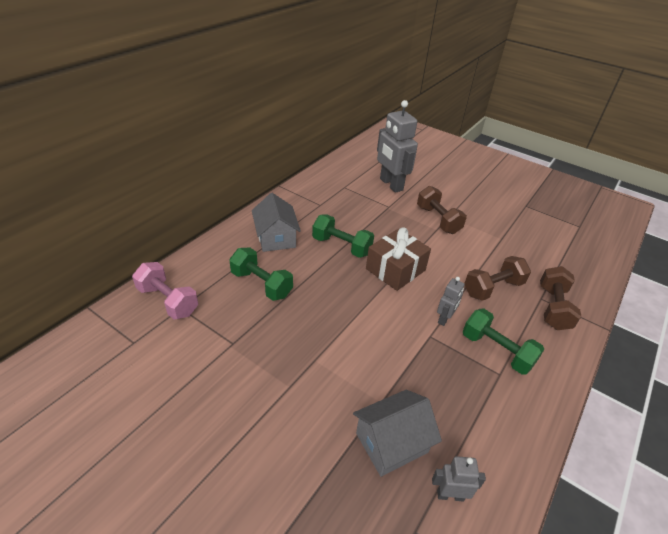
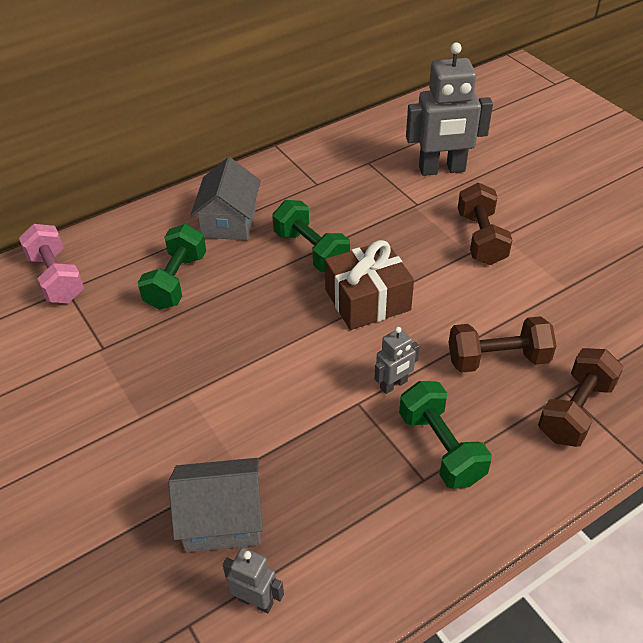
camera: 25 degrees right, 5 degrees up
(261, 284) = (176, 281): green dumbbell -> green dumbbell turned 45 degrees clockwise
(391, 184) = (442, 170): grey robot -> grey robot turned 90 degrees counterclockwise

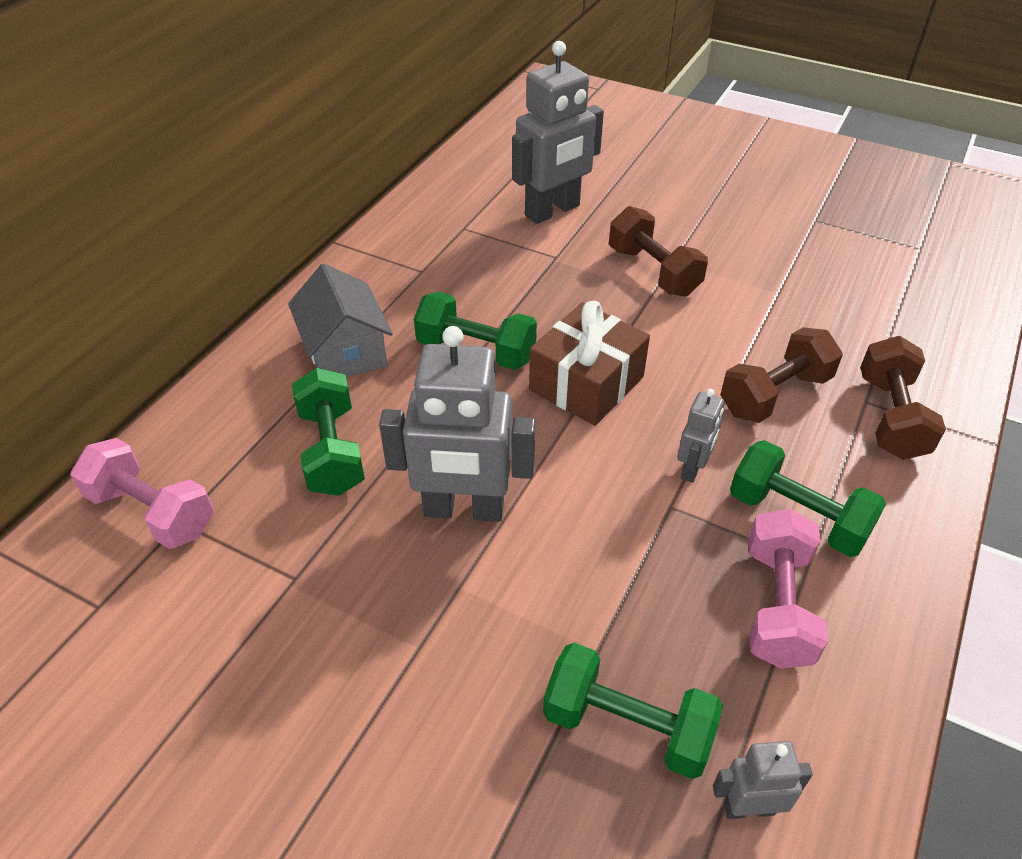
camera: 30 degrees left, 0 degrees up
(222, 519) = (627, 726): grey house -> green dumbbell
(225, 349) = (463, 510): none -> grey robot
(376, 496) = (777, 605): none -> pink dumbbell

